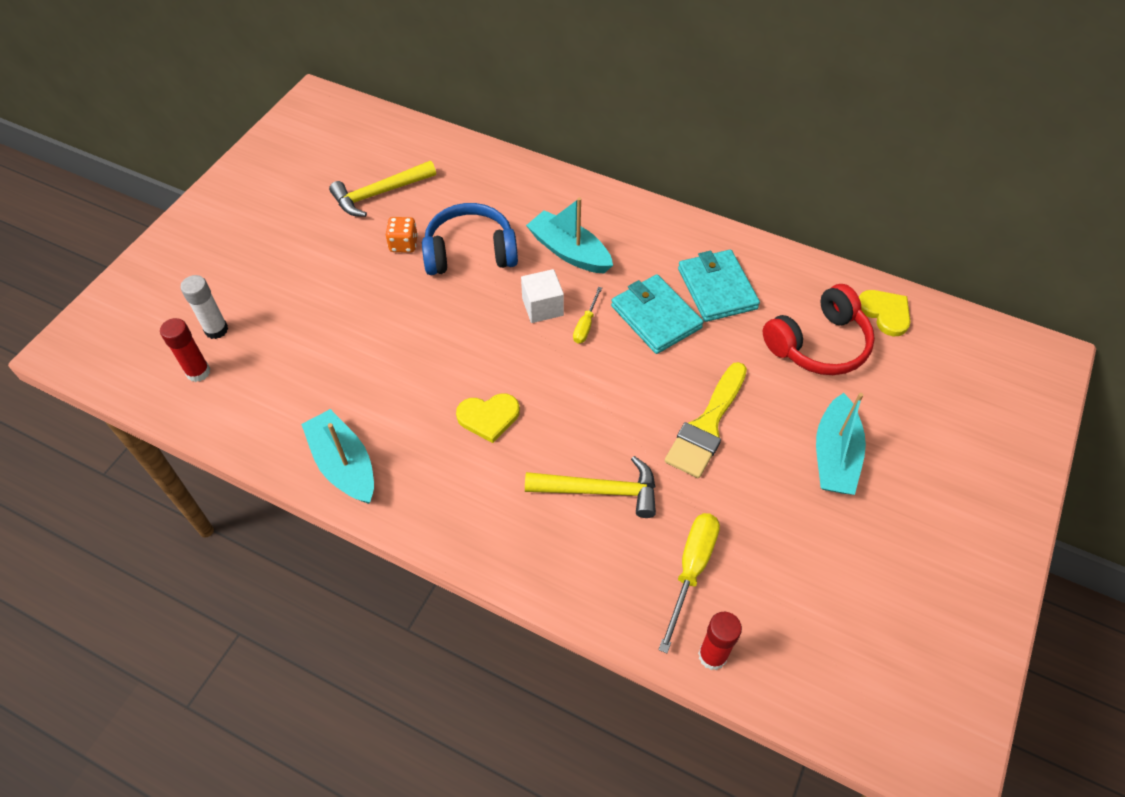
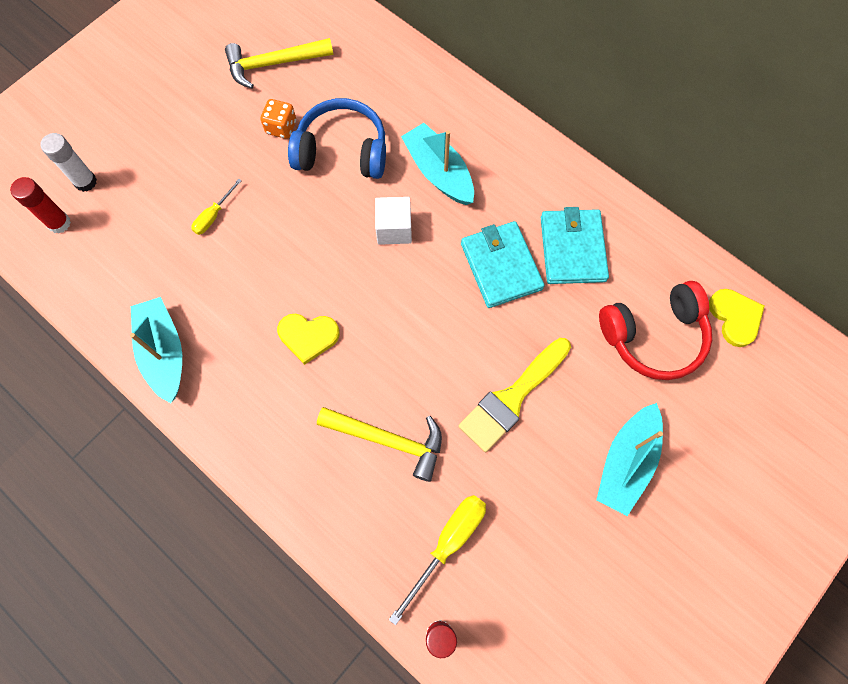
camera: 15 degrees right, 15 degrees up
(585, 325) = (429, 259): yellow screwdriver -> yellow screwdriver (213, 215)

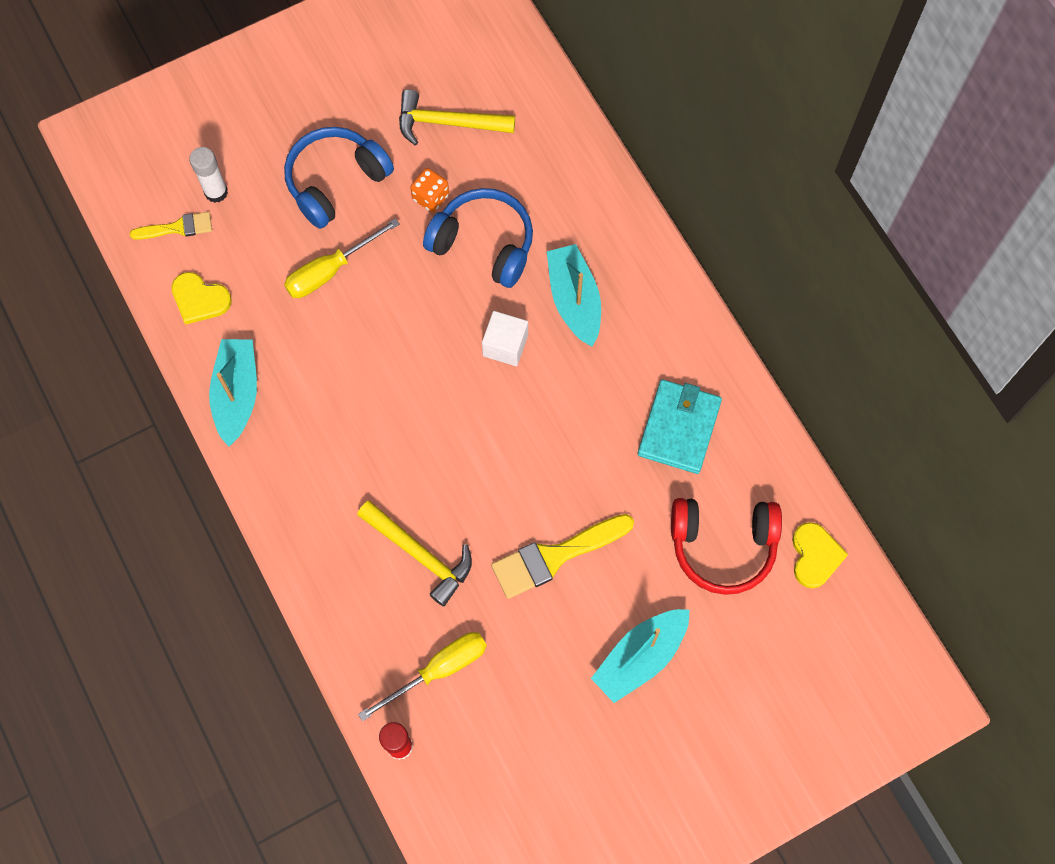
camera: 20 degrees right, 0 degrees up
(59, 223) = (177, 228): red glue stick -> yellow brush
(192, 140) = (335, 181): none -> blue headphones
(213, 215) = (330, 270): yellow screwdriver -> yellow screwdriver, size x1.73
(308, 336) = (380, 426): yellow heart -> yellow heart (200, 299)
(501, 266) = (598, 421): turquoise wallet -> none

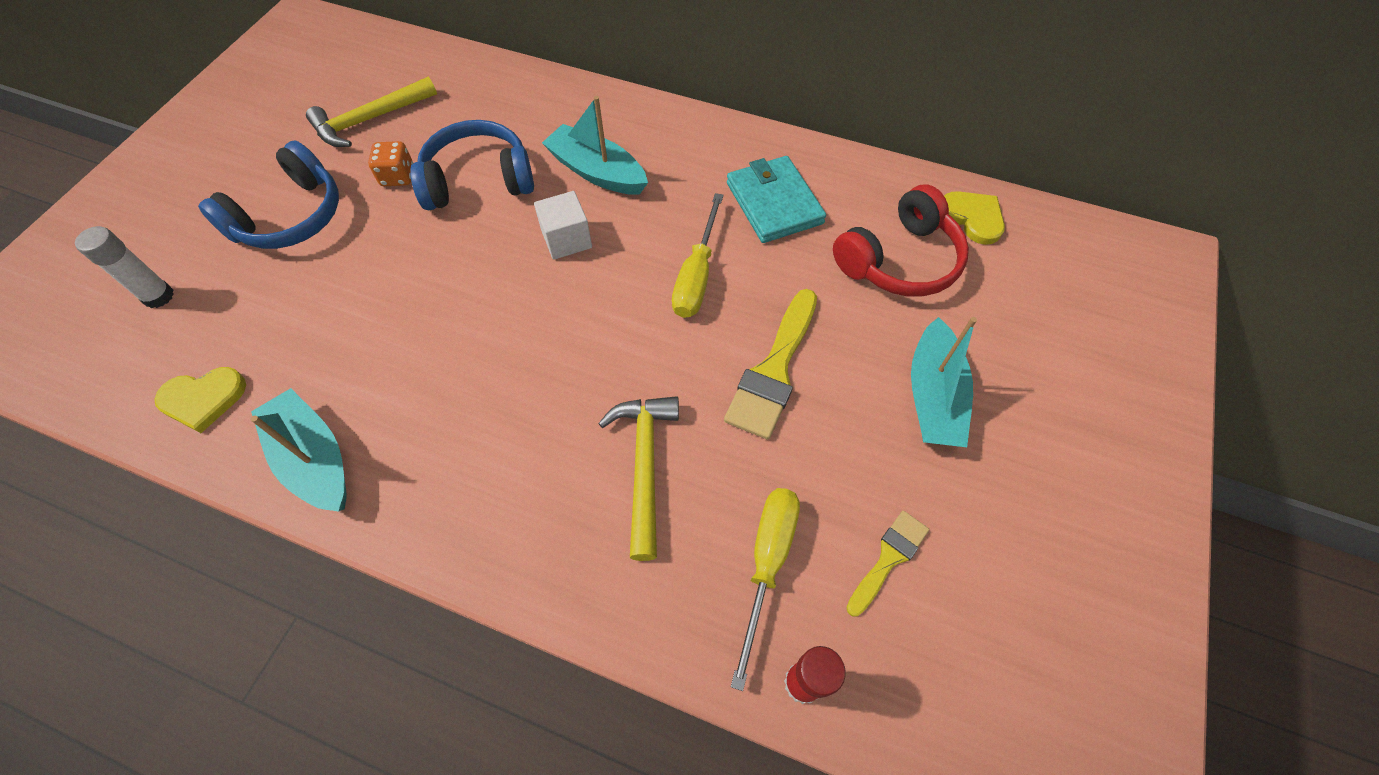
camera: 40 degrees left, 10 degrees down
(177, 228) = (131, 352): yellow brush -> yellow brush (888, 558)
(330, 270) = (339, 286): yellow screwdriver -> yellow screwdriver (696, 275)
(335, 181) = (290, 217): blue headphones -> blue headphones turned 150 degrees counterclockwise
(420, 554) = (644, 466): yellow hammer -> yellow hammer turned 90 degrees counterclockwise

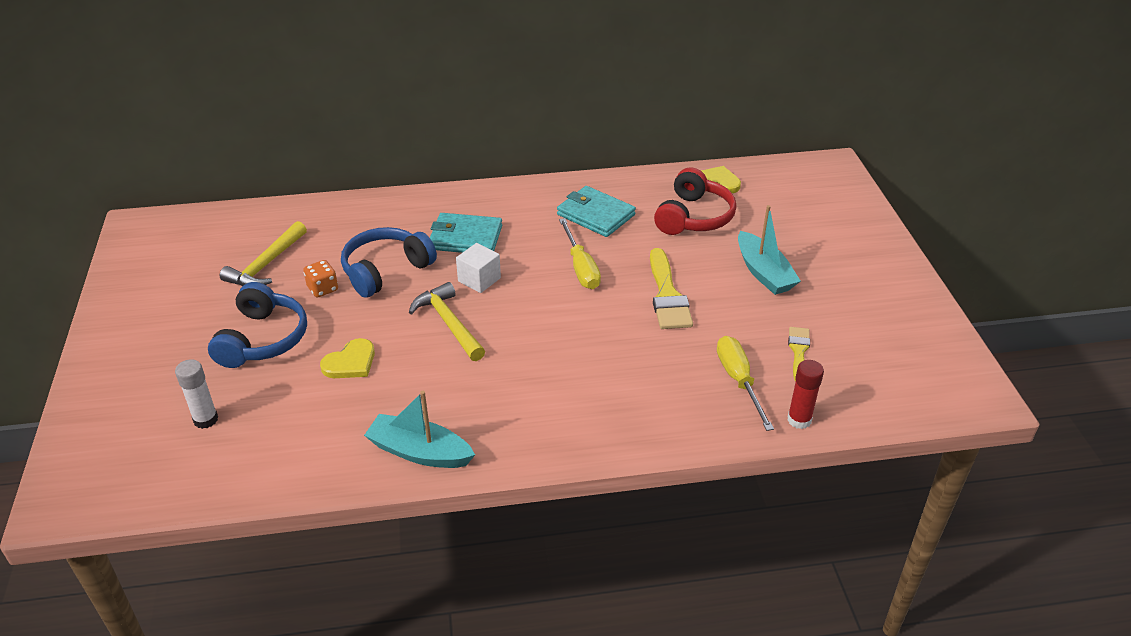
camera: 30 degrees left, 20 degrees down
(203, 399) = (305, 457): yellow heart -> yellow heart (350, 362)
(597, 172) = (465, 238): turquoise boat -> turquoise wallet
(644, 466) = (633, 368): yellow hammer -> yellow hammer (449, 323)

